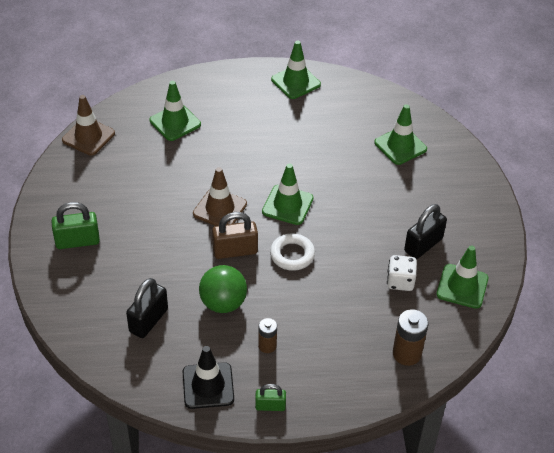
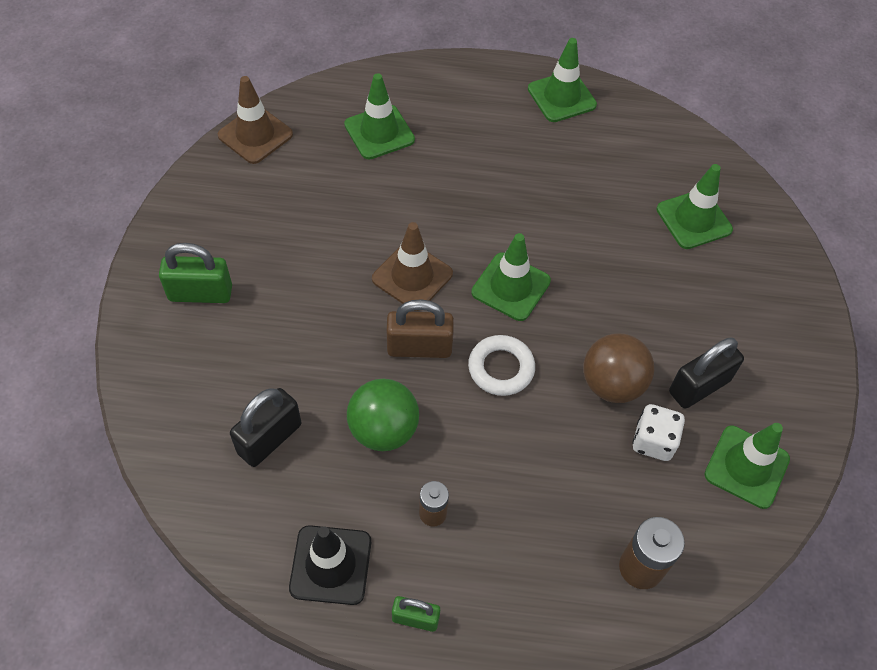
camera: 10 degrees right, 10 degrees up
(366, 252) = (612, 384): none -> brown ball

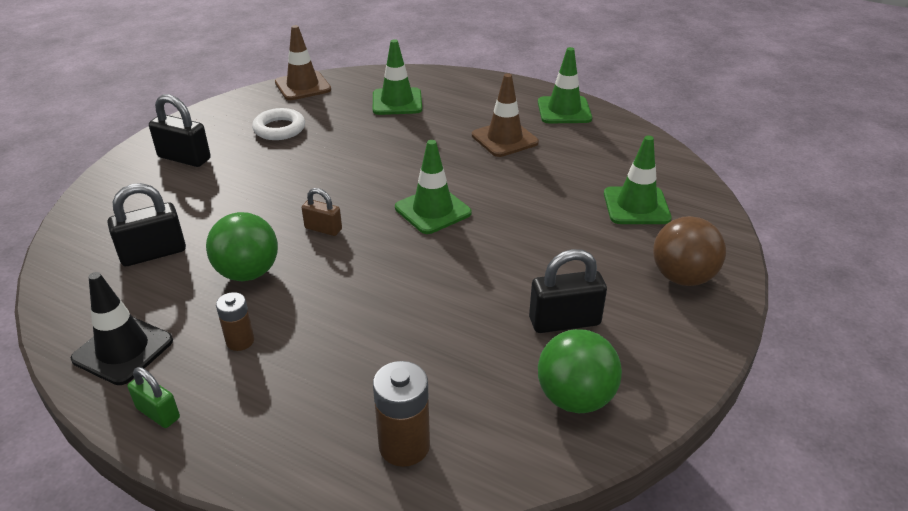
camera: 25 degrees right, 20 degrees down
(200, 293) = (184, 158): green padlock -> black padlock
(412, 276) = (354, 185): brown traffic cone -> brown traffic cone (504, 139)
(419, 347) = (323, 229): brown padlock -> brown padlock, size x0.61
(501, 368) = (382, 260): white ring -> white ring (279, 129)
(612, 384) = (477, 297): brown ball -> brown ball (682, 277)
(653, 441) = (488, 349): white dice -> none
(746, 467) = (575, 398): green traffic cone -> green ball

